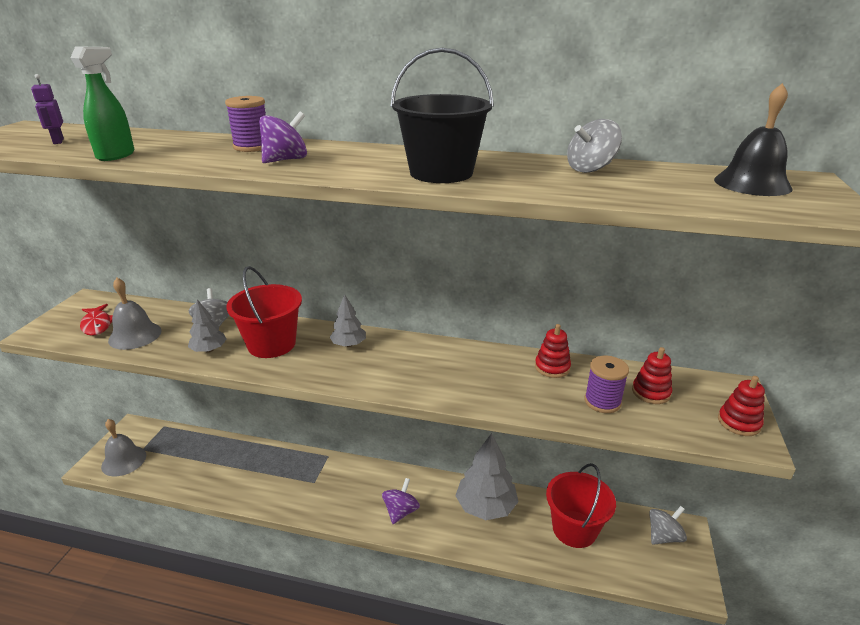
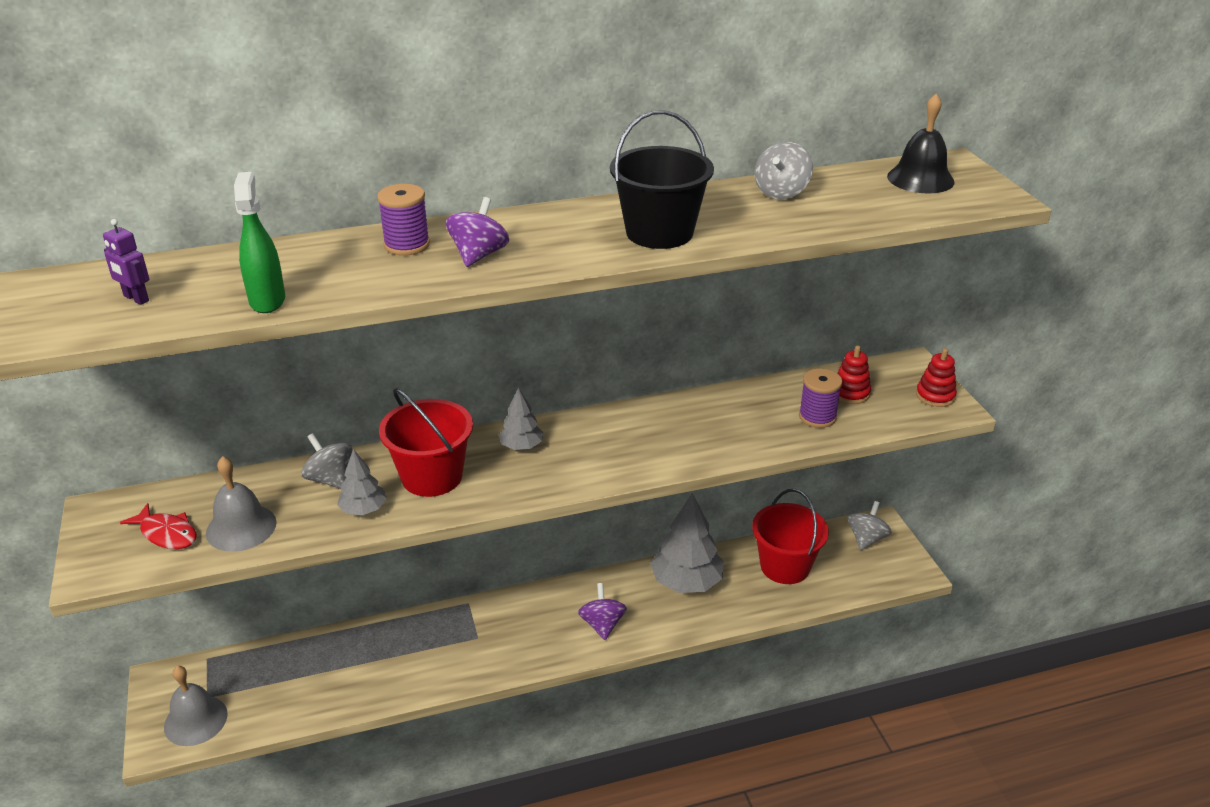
camera: 30 degrees left, 5 degrees up
(552, 367) = (748, 399): red stacking toy -> none

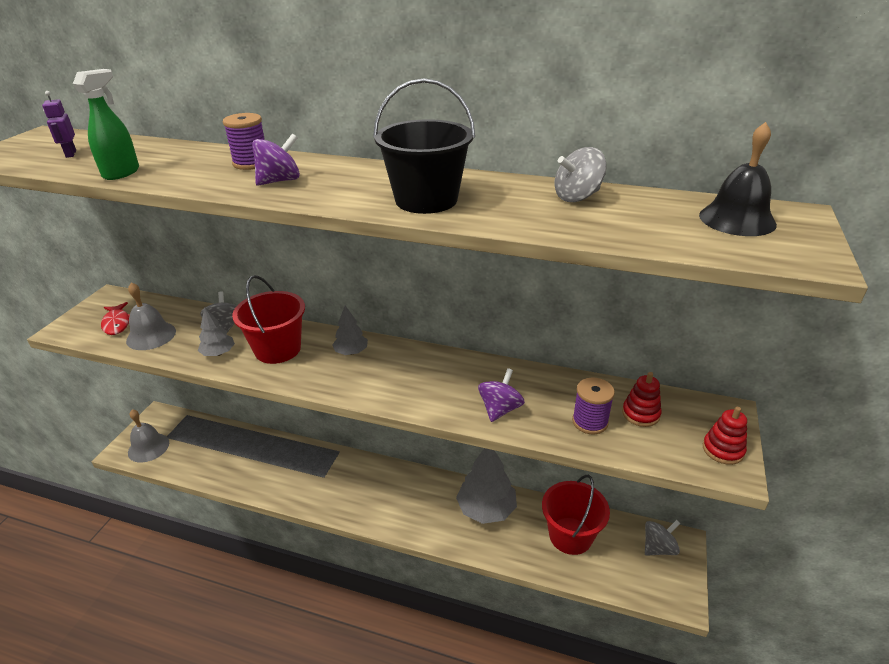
camera: 35 degrees right, 0 degrees up
(602, 624) = (403, 509): purple spinning top -> purple spinning top (500, 409)

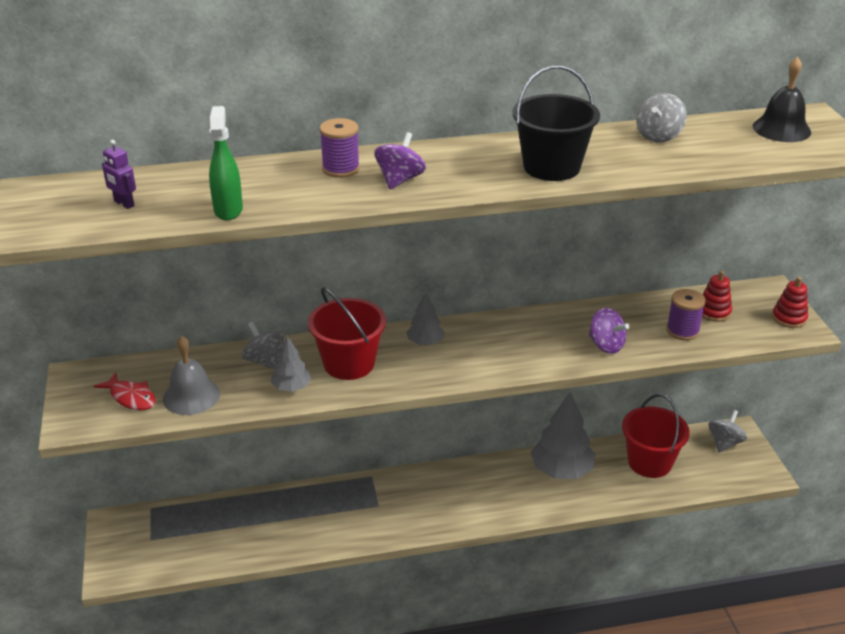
camera: 30 degrees left, 0 degrees up
(148, 447) = (141, 557): grey bell -> none
(500, 409) = (606, 345): purple spinning top -> purple spinning top turned 135 degrees clockwise

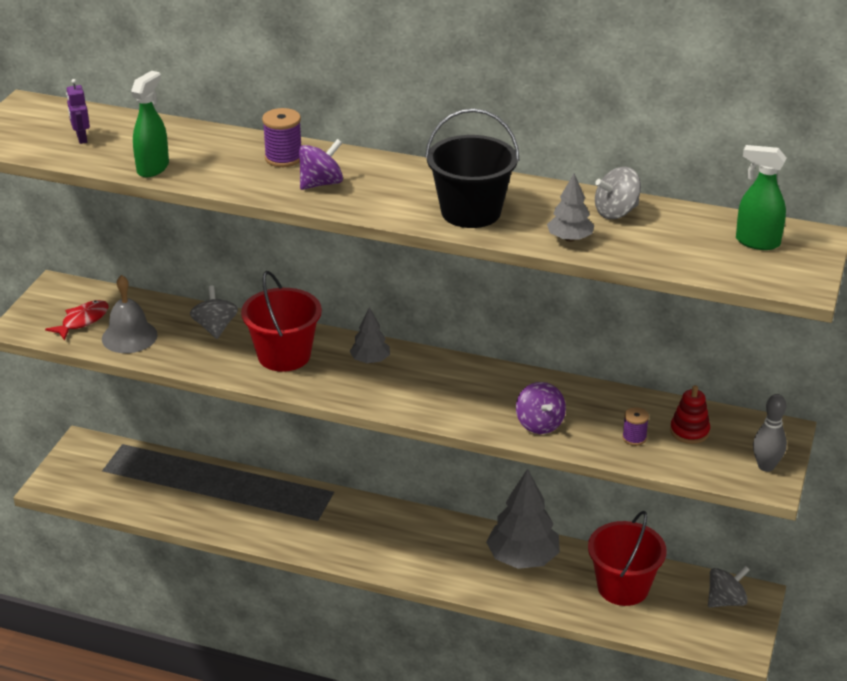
camera: 30 degrees right, 0 degrees up
(131, 397) = (82, 321): red fish -> red fish turned 120 degrees counterclockwise
(291, 387) = (216, 359): grey tree -> grey tree (569, 239)
(682, 331) = (634, 438): purple spool -> purple spool, size x0.65
(781, 129) = (757, 242): black bell -> green spray bottle
(789, 318) = (766, 466): red stacking toy -> grey bowling pin

